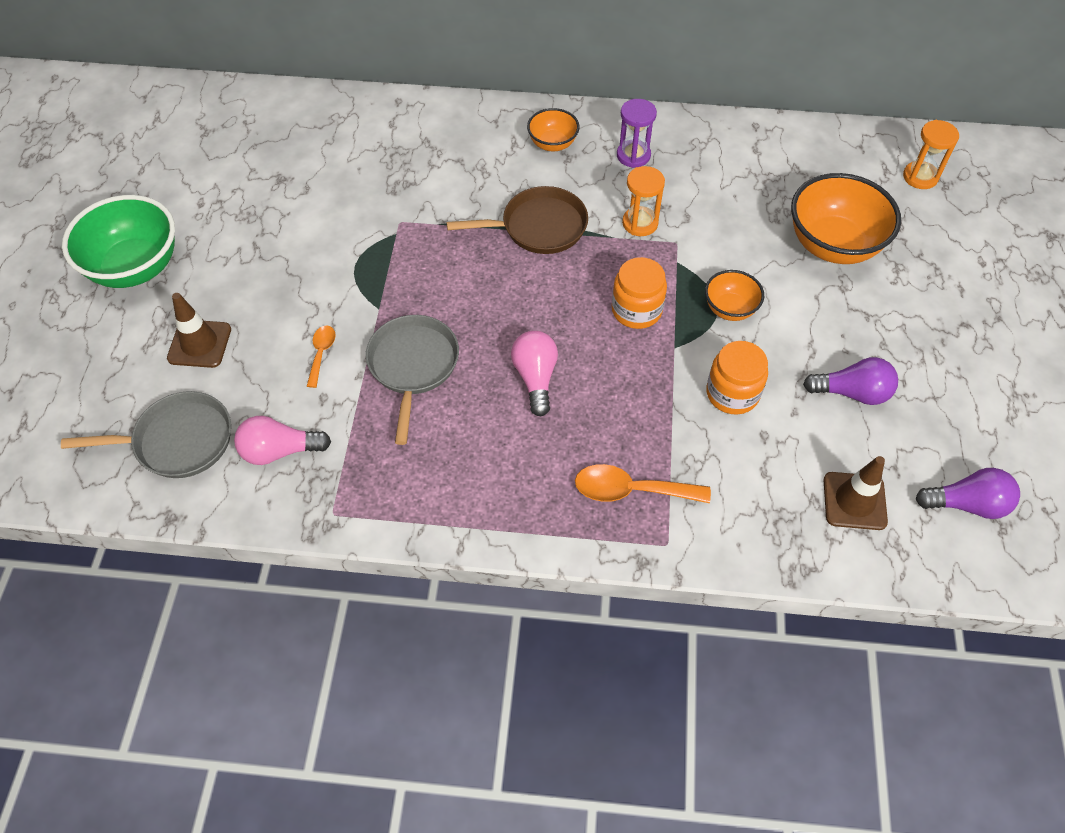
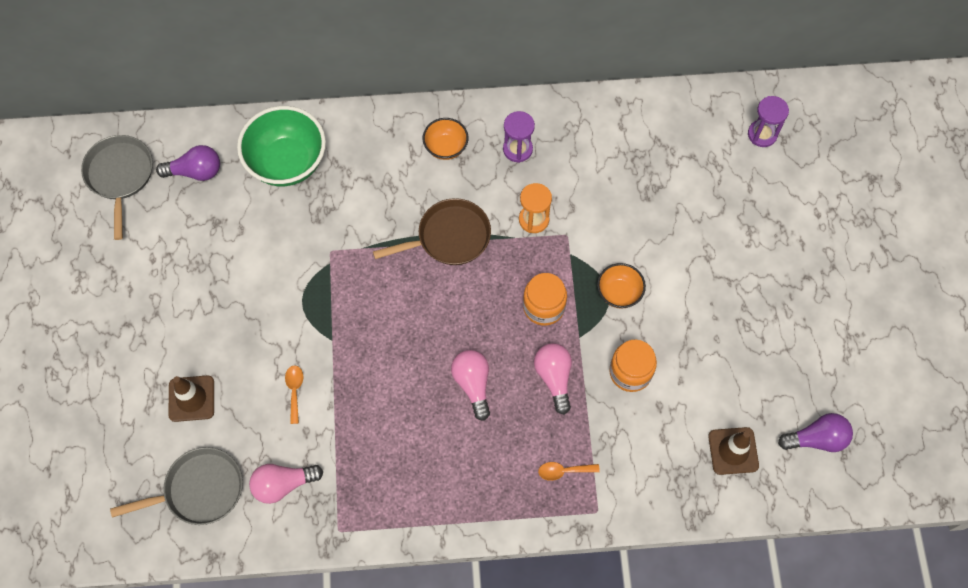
camera: 10 degrees left, 10 degrees up
(135, 267) = (115, 334): green bowl -> green bowl (287, 162)
(413, 366) = (372, 390): grey pan -> grey pan (120, 176)
(631, 490) = (563, 471): orange spoon -> orange spoon, size x0.59
(636, 385) = (554, 378): none -> pink light bulb
(833, 245) = (696, 216): orange bowl -> none
(852, 393) = (723, 356): purple light bulb -> purple light bulb (196, 171)
(920, 177) = (762, 134): orange hourglass -> purple hourglass

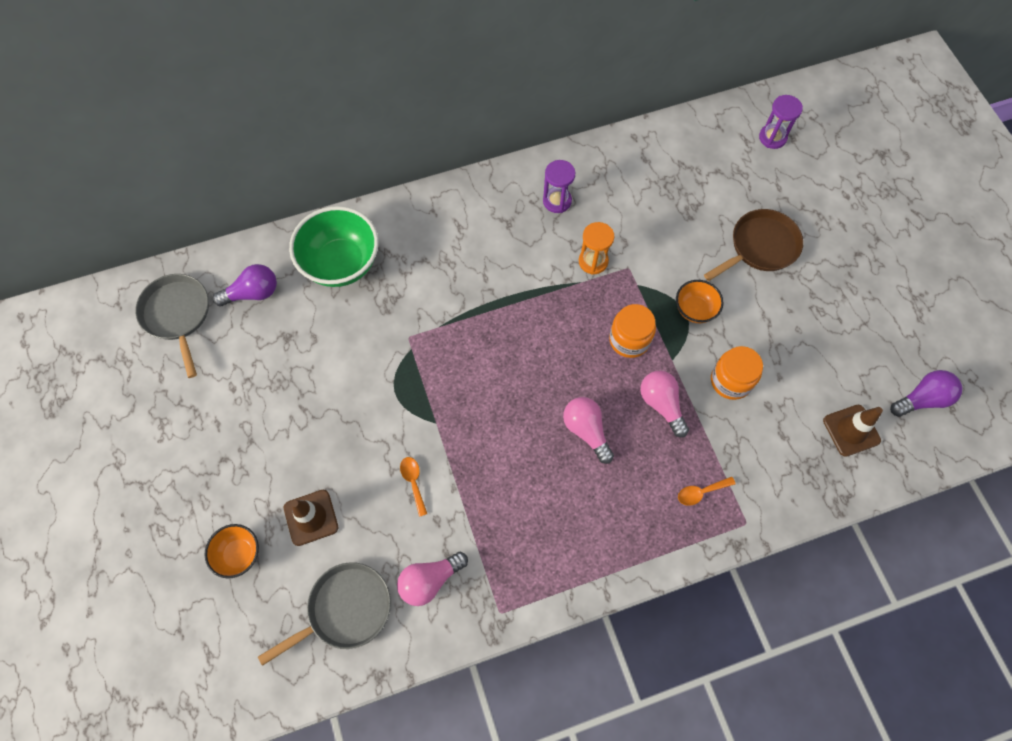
camera: 15 degrees left, 0 degrees up
(446, 147) = (489, 215): orange bowl -> orange bowl (239, 554)
(449, 237) = (519, 297): brown pan -> brown pan (760, 247)

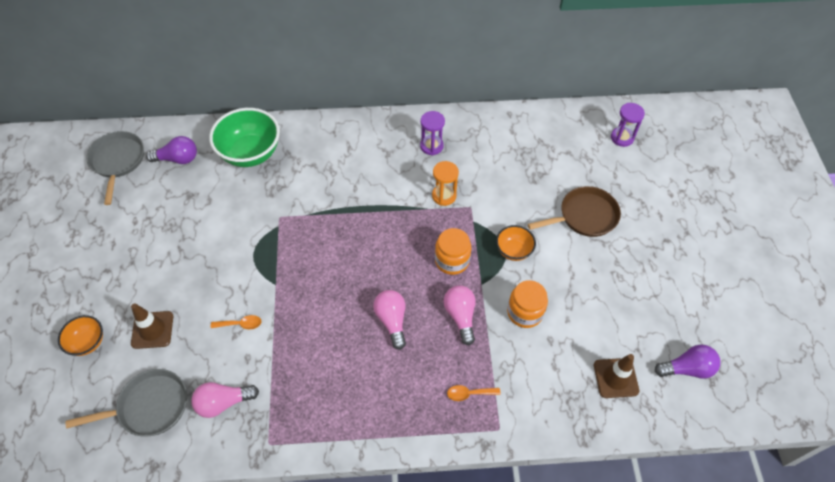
camera: 15 degrees right, 10 degrees down
(413, 482) = (240, 324): orange spoon -> orange spoon turned 90 degrees clockwise

